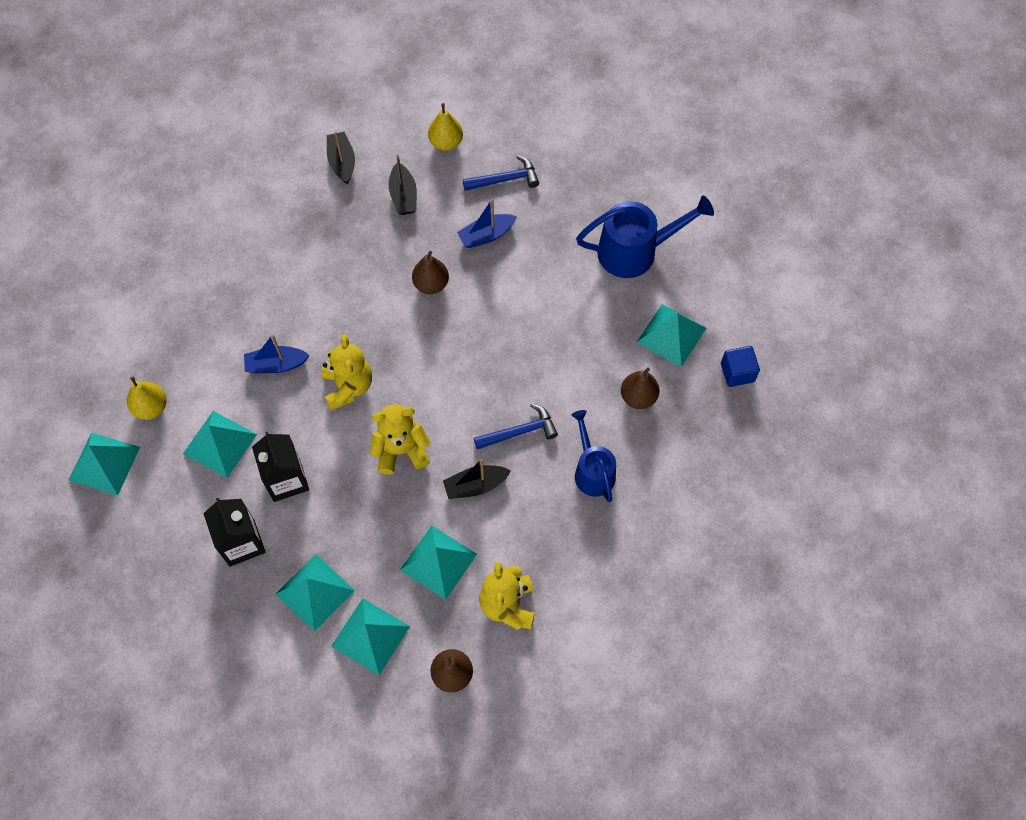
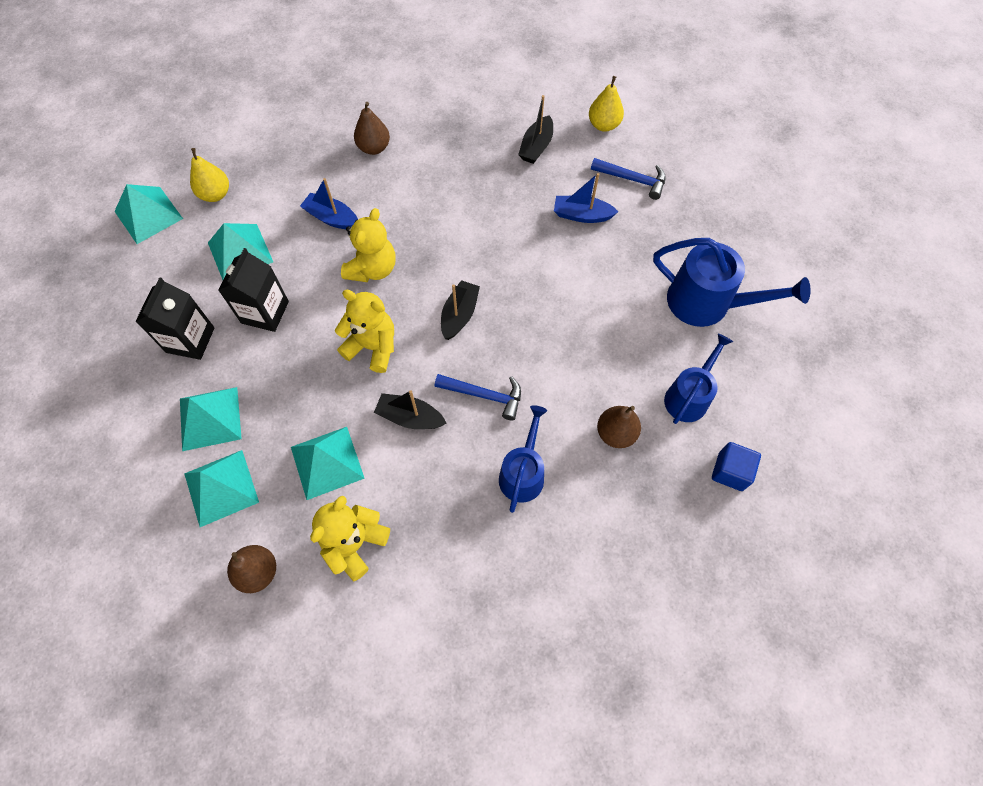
camera: 35 degrees right, 0 degrees up
(342, 162) = (507, 96): black boat -> black boat (459, 315)
(431, 284) = (504, 227): brown pear -> brown pear (374, 148)
(671, 335) = (689, 396): turquoise pyramid -> blue watering can

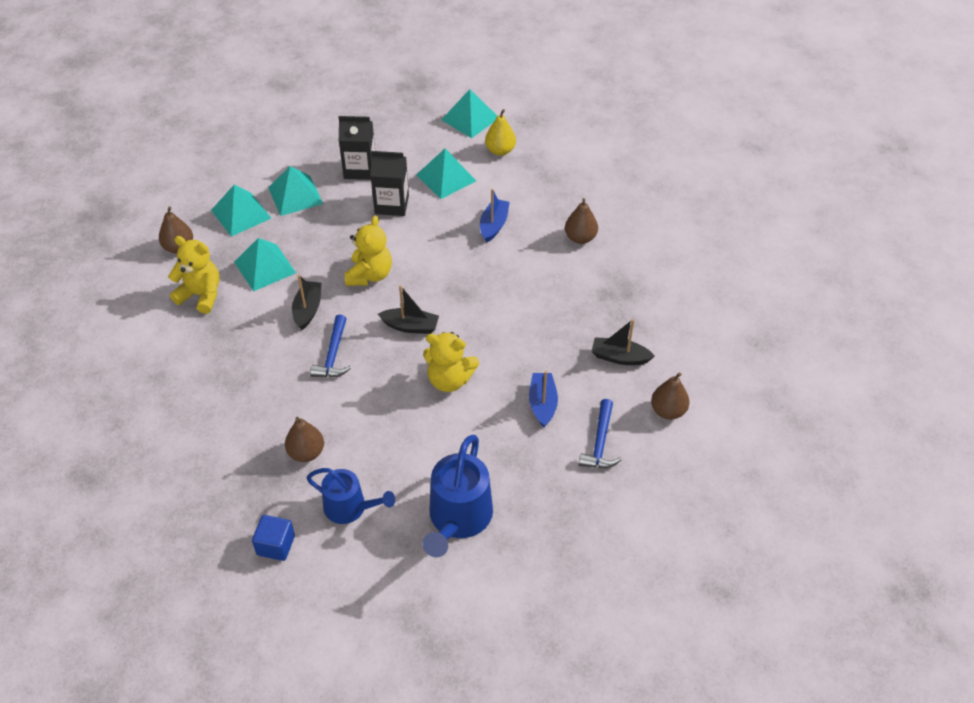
camera: 80 degrees right, 15 degrees down
(372, 269) = (447, 261): yellow teddy bear -> yellow teddy bear (449, 380)
(523, 473) = (264, 390): blue watering can -> none
(603, 125) = (668, 411): yellow pear -> brown pear

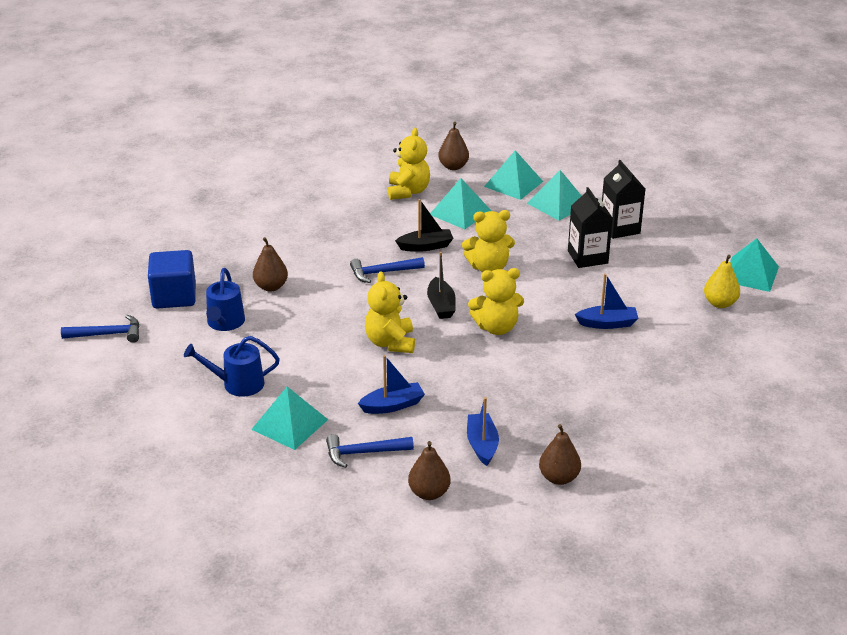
camera: 70 degrees right, 15 degrees down
(276, 545) = (174, 296): blue cube -> blue cube, size x1.56
(314, 625) = (107, 334): none -> blue hammer
(446, 178) = (650, 279): turquoise pyramid -> turquoise pyramid (289, 424)
(458, 518) = (238, 384): blue watering can -> blue watering can, size x0.66
(463, 298) = (496, 327): none -> yellow teddy bear
(580, 238) = (633, 384): brown pear -> brown pear (559, 478)
(619, 357) = (482, 445): black boat -> blue boat

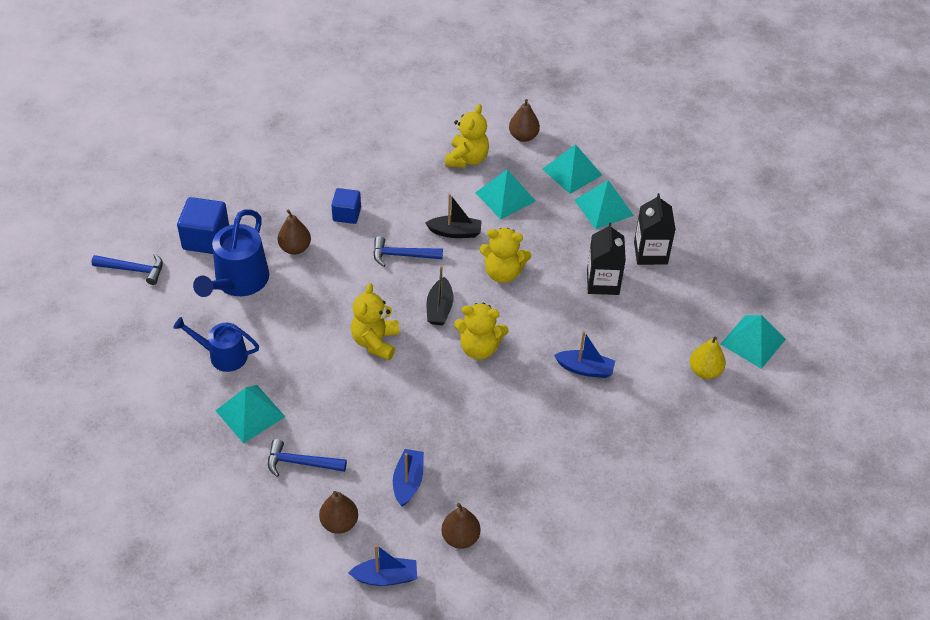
camera: 15 degrees right, 15 degrees up
(225, 323) = (238, 281): blue watering can -> blue watering can, size x1.52
(310, 252) = (347, 214): none -> blue cube
(392, 405) = (348, 415): blue boat -> blue boat (385, 577)

